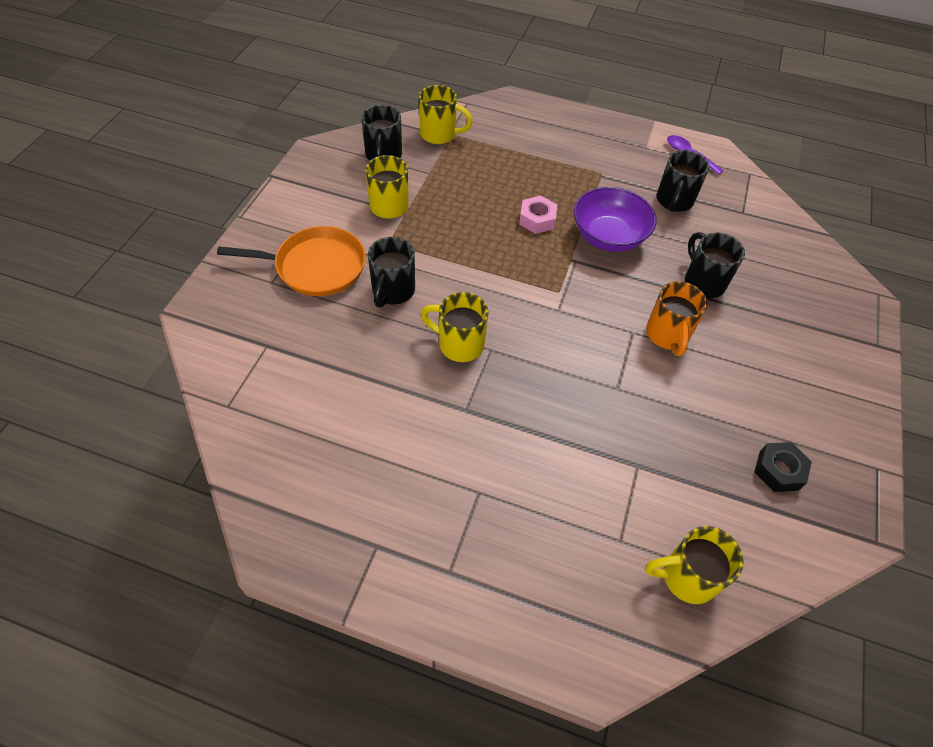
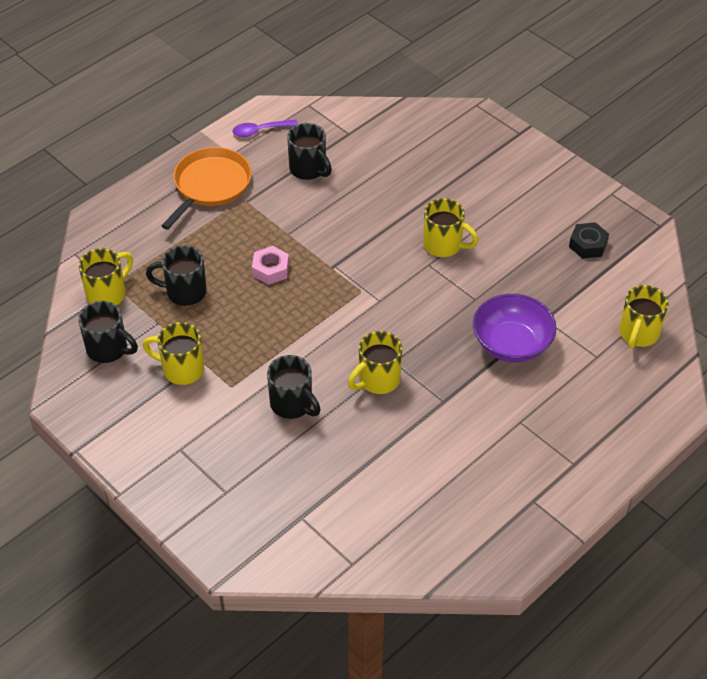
camera: 60 degrees left, 5 degrees down
(315, 266) = (227, 452): orange pan -> orange pan (210, 185)
(608, 237) = (321, 231): purple bowl -> purple bowl (511, 344)
(667, 335) = (444, 245): orange mug -> yellow mug
(703, 282) = (405, 197): black mug -> black mug (184, 292)

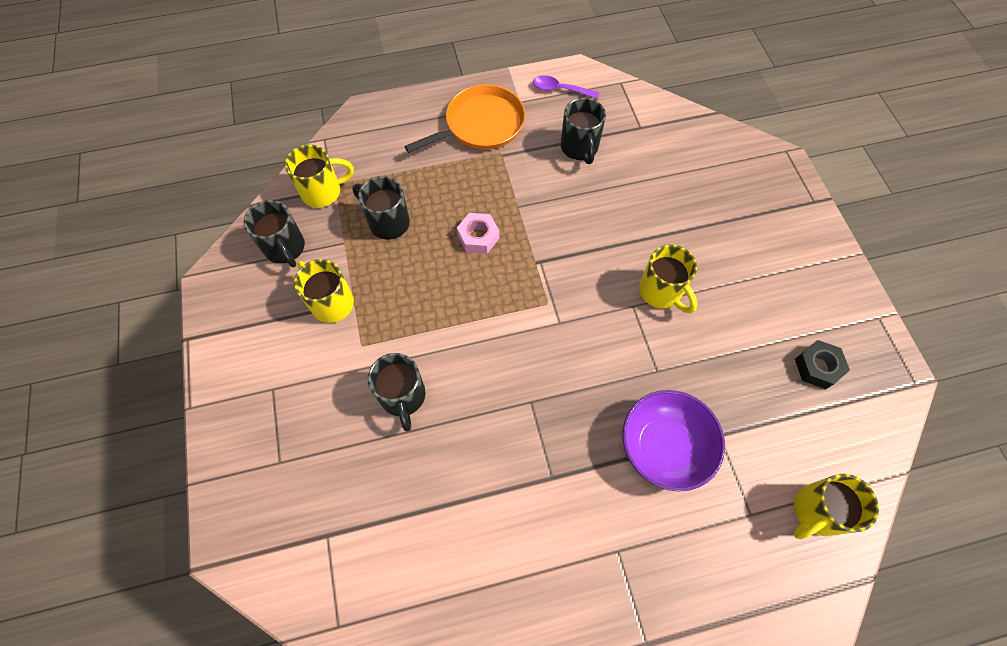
camera: 30 degrees right, 15 degrees up
(377, 380) = (501, 414): yellow mug -> none

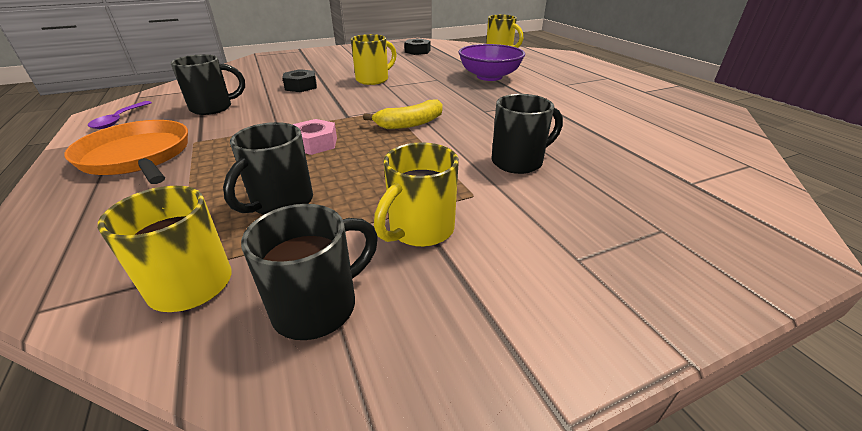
camera: 100 degrees left, 30 degrees down
(507, 318) = (410, 124): none -> yellow banana
(640, 215) = (301, 86): none -> black nut

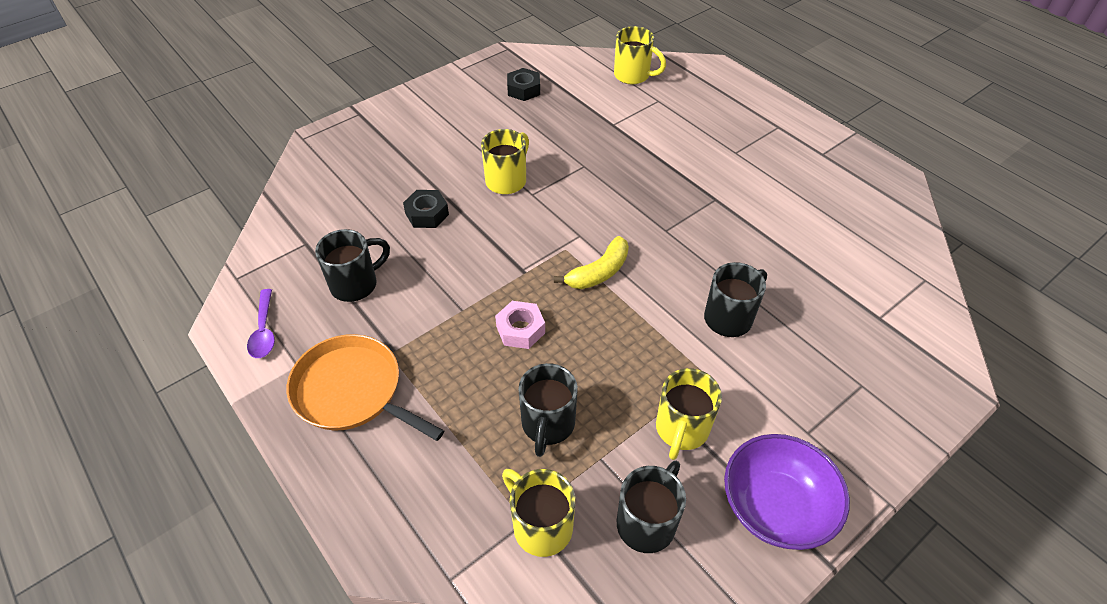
camera: 15 degrees left, 15 degrees up
(489, 77) = (643, 148): purple bowl -> purple bowl (775, 507)

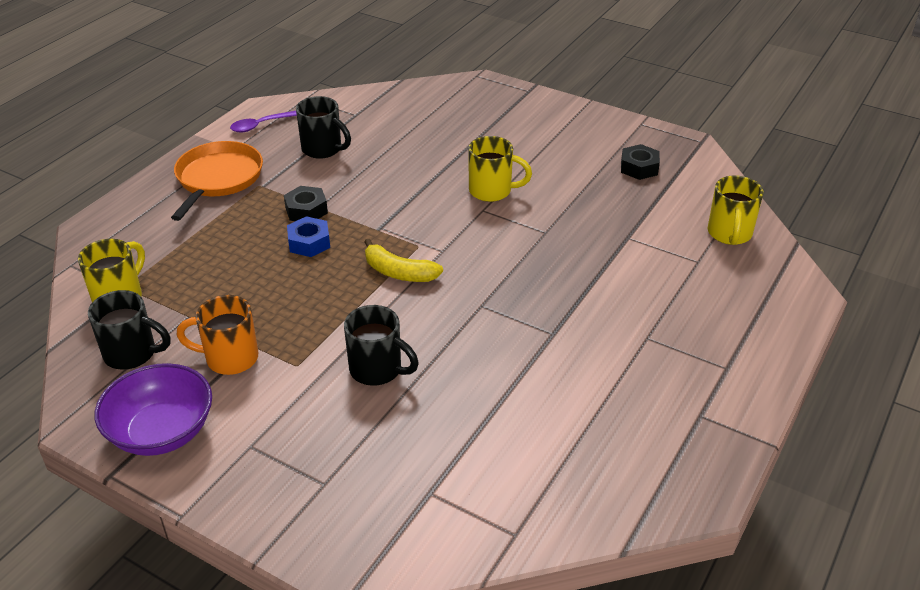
camera: 70 degrees right, 10 degrees down
(427, 214) = (421, 160): black nut -> black nut (306, 210)
(520, 329) = (309, 242): pink nut -> blue nut
(547, 425) = (214, 280): black mug -> none
(681, 429) = (230, 358): yellow mug -> orange mug

